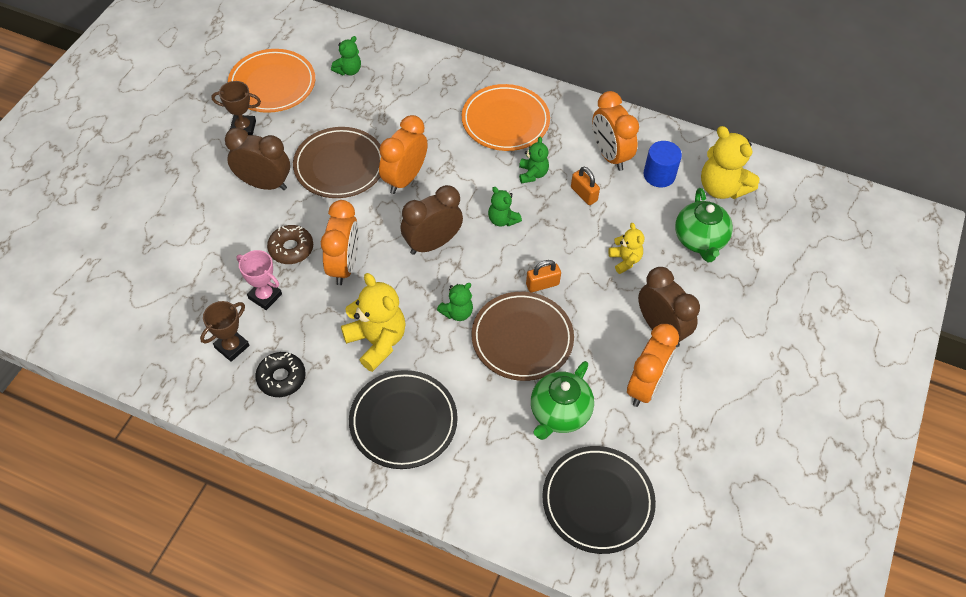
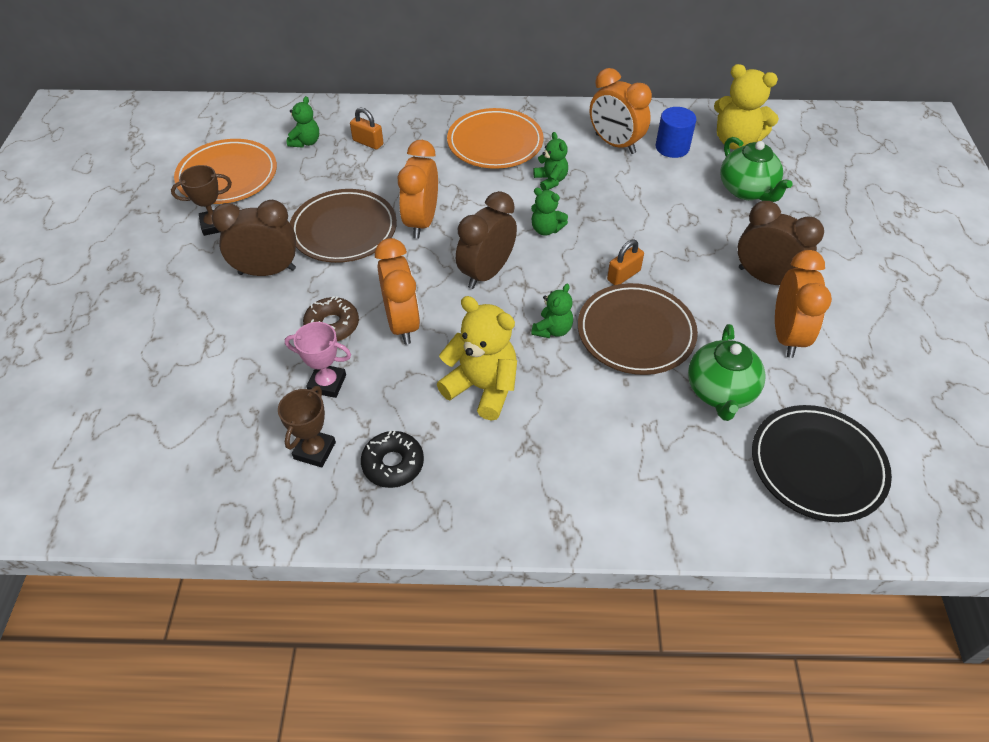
camera: 20 degrees left, 5 degrees down
(403, 421) = (560, 460): black plate -> none
(583, 194) = (612, 183): orange padlock -> orange padlock (368, 142)
(625, 260) = (689, 228): yellow teddy bear -> none

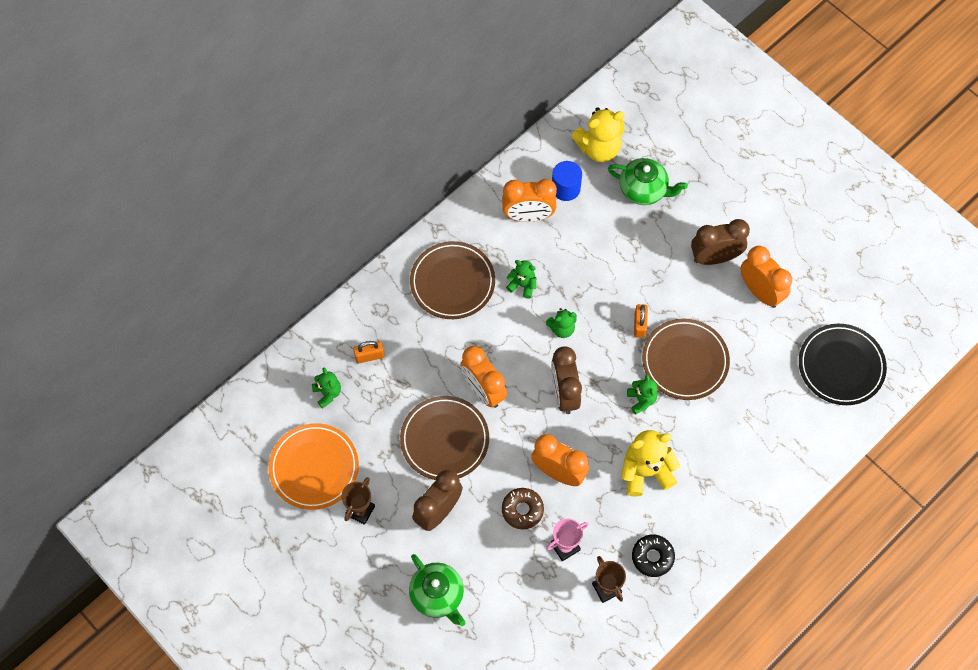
camera: 45 degrees left, 15 degrees up
(495, 143) = (452, 282): orange plate -> brown plate
(720, 392) = (761, 362): green teapot -> green teapot (438, 595)

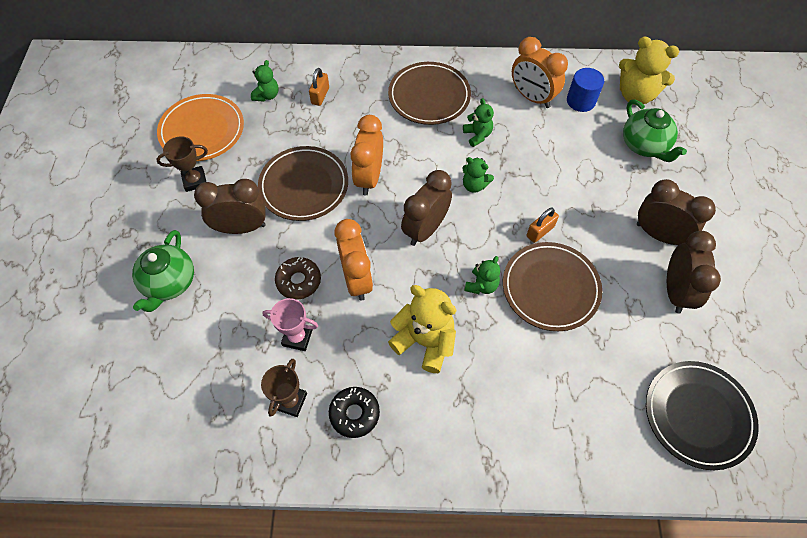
camera: 45 degrees right, 5 degrees down
(369, 356) = (320, 96): orange padlock -> orange padlock turned 75 degrees clockwise
(760, 291) = (675, 291): orange clock -> brown clock

